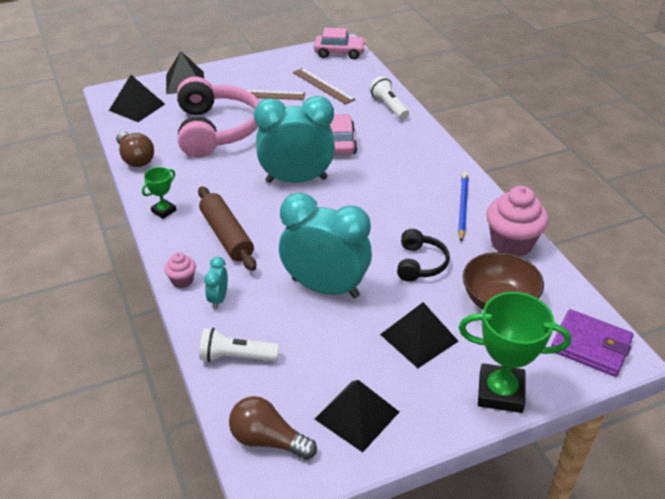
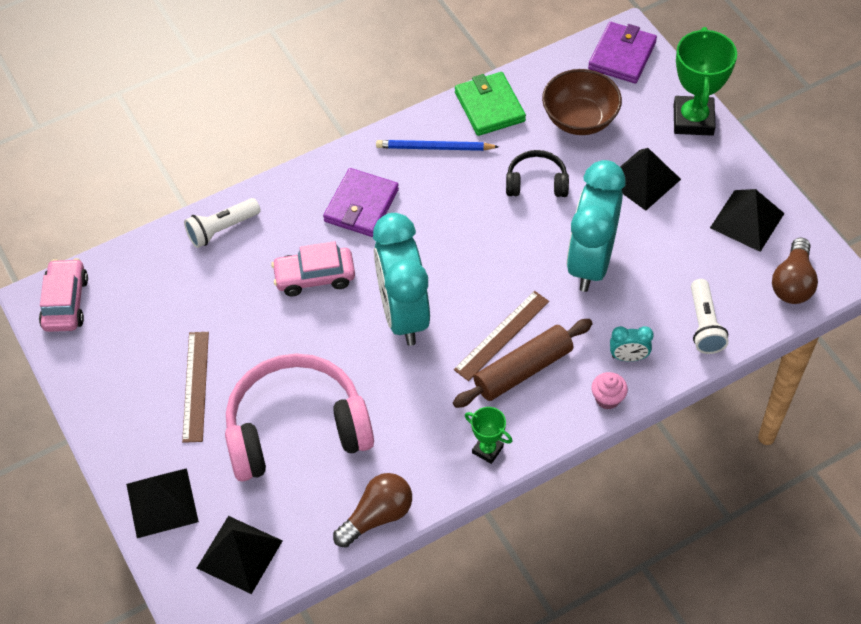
camera: 95 degrees left, 15 degrees up
(323, 86) = (167, 313): brown ruler -> brown ruler (502, 335)
(404, 166) = (361, 205): none -> purple wallet
(511, 243) = (489, 107): pink cupcake -> green wallet

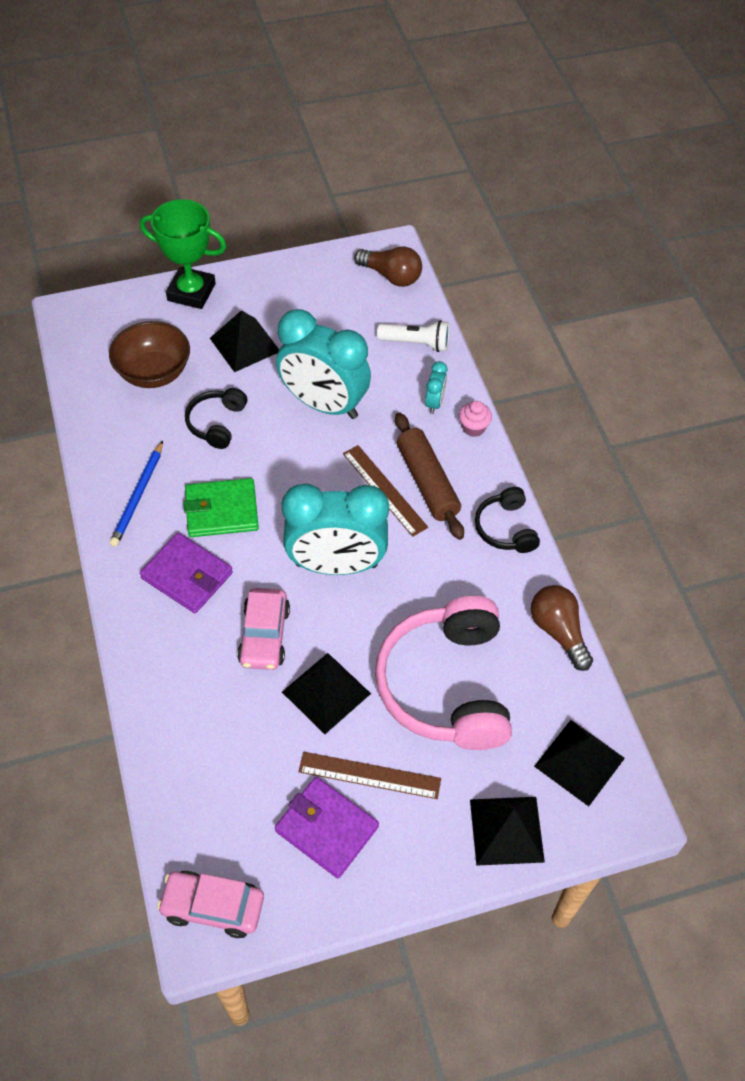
camera: 80 degrees left, 0 degrees up
(222, 229) = (168, 717): white flashlight -> none
(487, 450) = (505, 528): green trophy -> black headphones
(489, 107) = (105, 439): green wallet -> green wallet (221, 510)
(622, 56) = (90, 322): purple wallet -> purple wallet (327, 828)
(747, 220) = (317, 287): black pyramid -> black pyramid (326, 692)

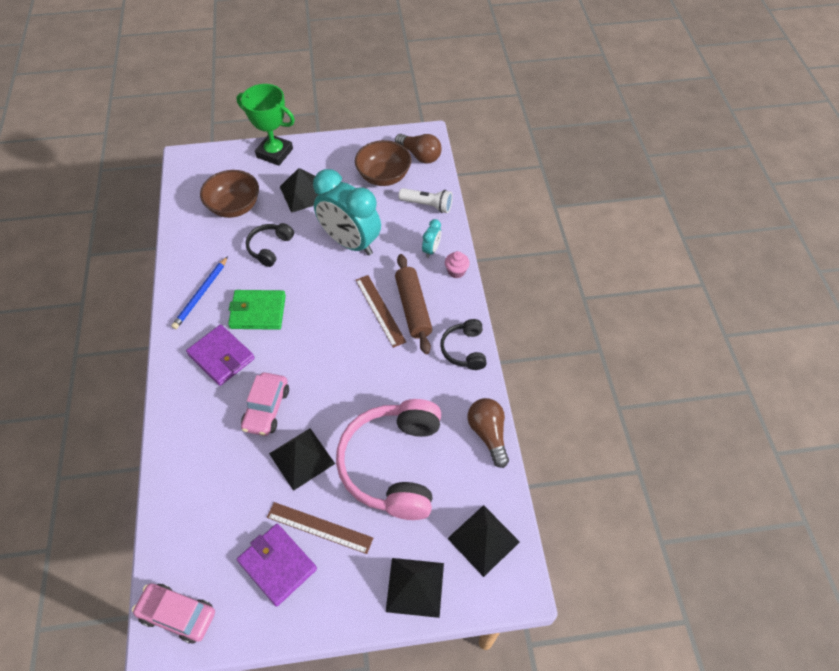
camera: 10 degrees right, 0 degrees up
(336, 565) = (331, 362): turquoise clock -> none
(349, 310) = (383, 176): none -> brown bowl

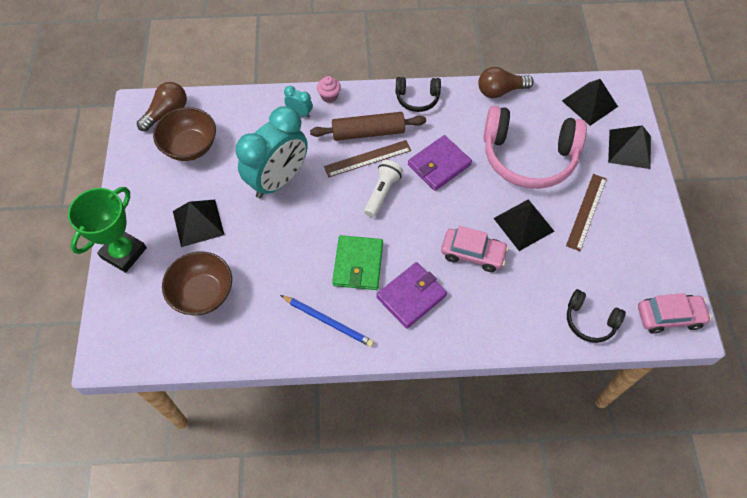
camera: 85 degrees left, 5 degrees up
(177, 614) = (669, 317): pink car -> pink car turned 120 degrees counterclockwise
(270, 248) = (272, 255): black headphones -> black headphones (590, 321)
(277, 565) = (621, 242): purple wallet -> purple wallet (439, 165)
(427, 205) = (240, 112): white flashlight -> white flashlight (382, 193)

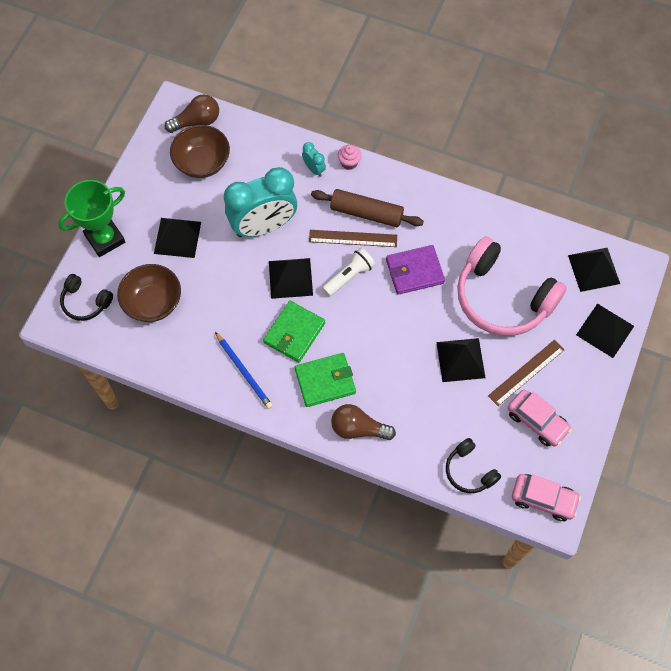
camera: 25 degrees right, 5 degrees up
(328, 216) = (290, 278): none -> black pyramid
(411, 296) = (325, 381): purple wallet -> green wallet
(417, 98) = (430, 197): black headphones -> black headphones (85, 302)
(473, 254) = (399, 367): pink car -> pink car (537, 421)
(500, 91) = (513, 221): brown light bulb -> brown light bulb (358, 428)

